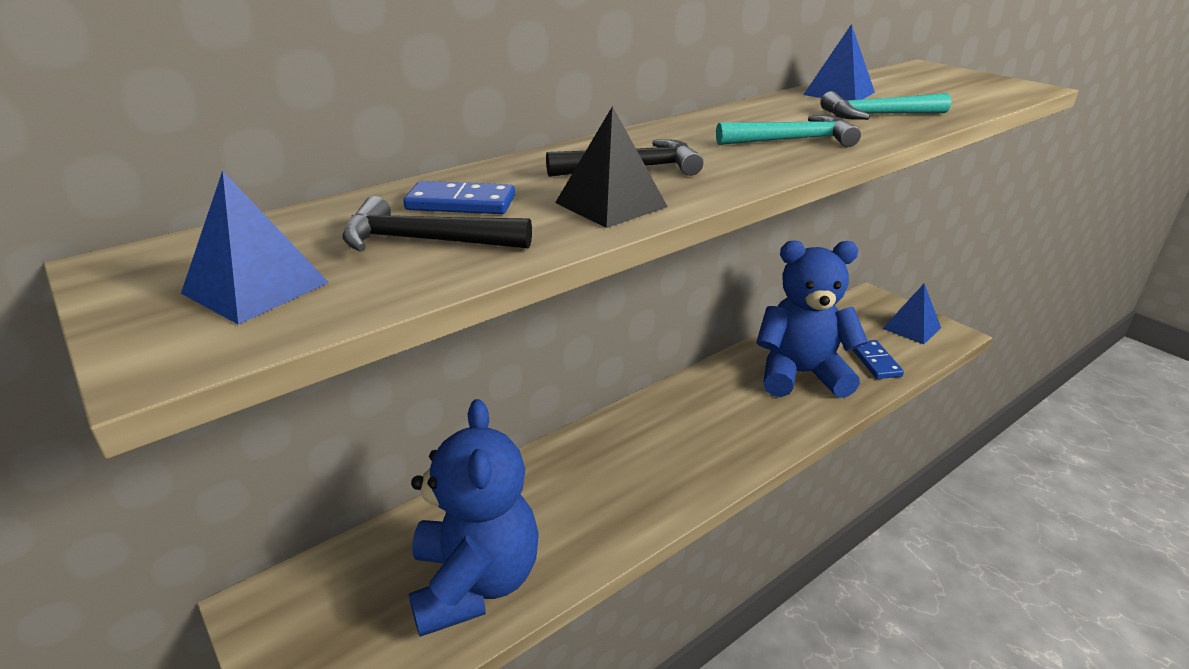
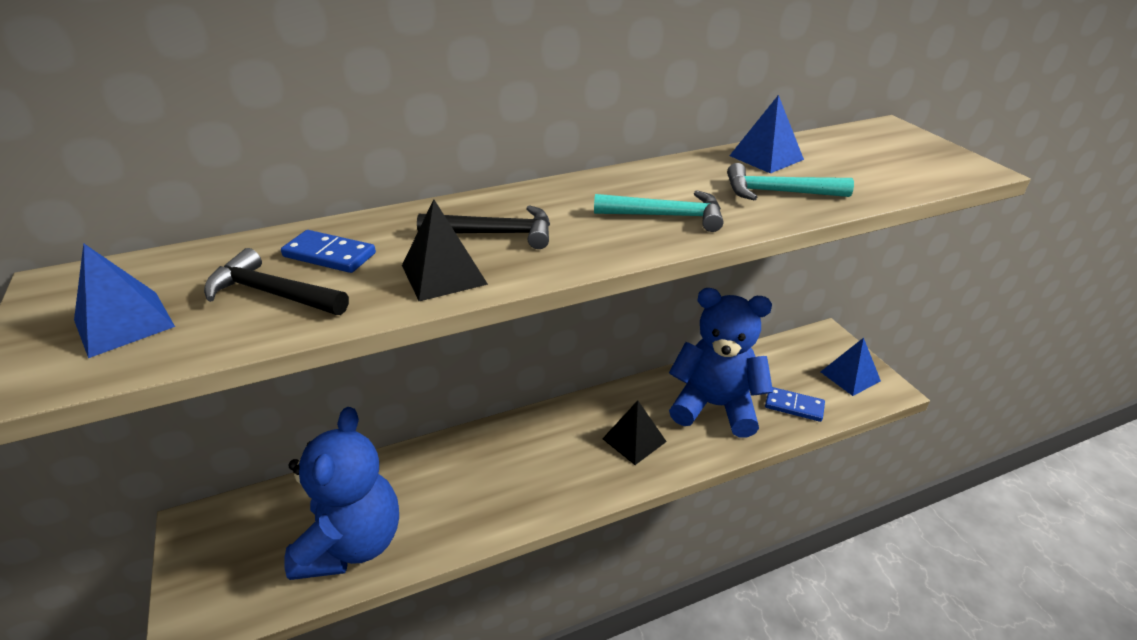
camera: 15 degrees right, 5 degrees up
(737, 419) = (634, 440): none -> black pyramid
(875, 362) = (794, 406): blue domino -> blue domino turned 75 degrees counterclockwise

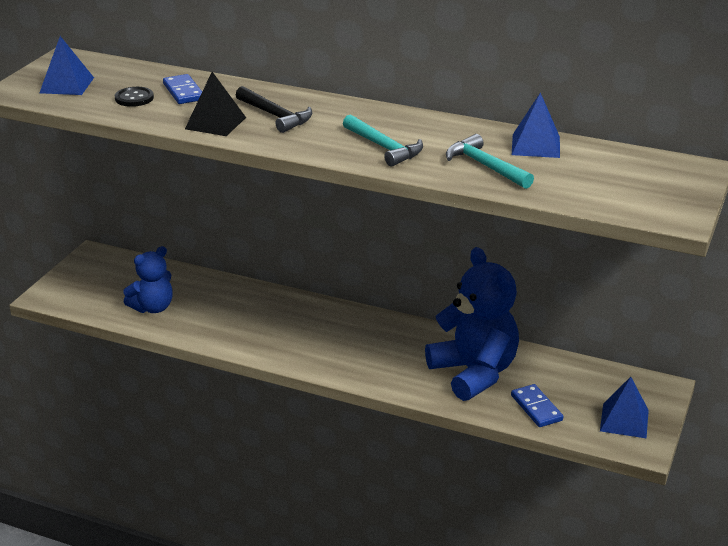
camera: 45 degrees right, 5 degrees down
(272, 293) = (134, 98): black hammer -> black button
(352, 543) = (153, 308): blue teddy bear -> blue teddy bear, size x0.58
(634, 440) = (382, 356): black pyramid -> none

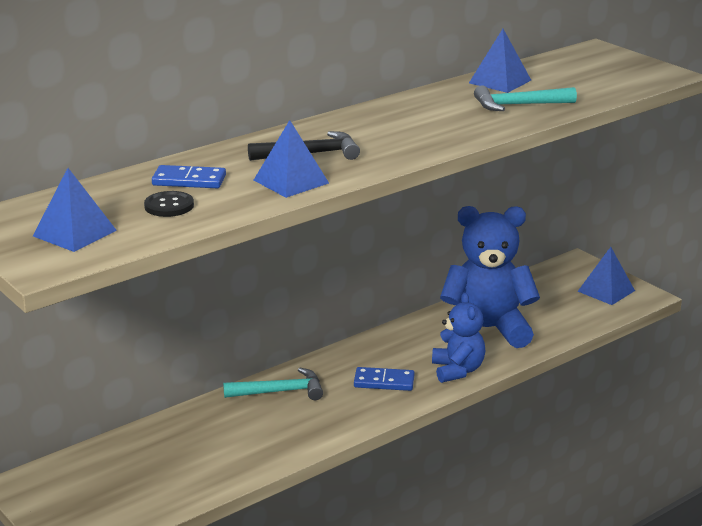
camera: 60 degrees left, 5 degrees down
(153, 308) = (191, 470): blue teddy bear -> blue teddy bear (457, 370)
(215, 123) = (291, 181): black pyramid -> blue pyramid
(384, 147) = (438, 129): turquoise hammer -> turquoise hammer (280, 391)
(536, 408) = (560, 319): blue domino -> blue domino (384, 382)

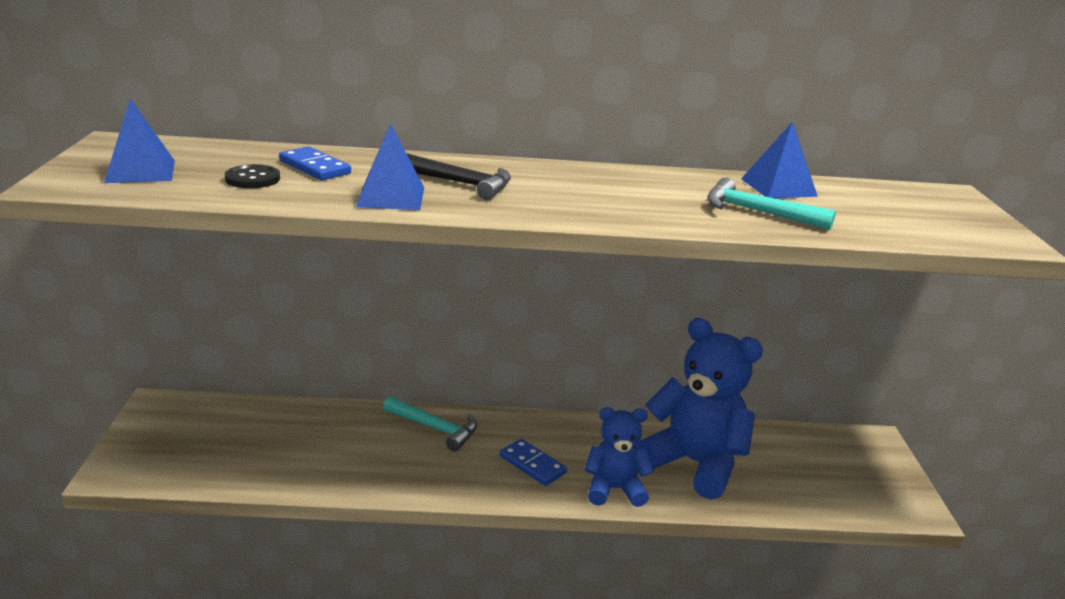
camera: 35 degrees right, 0 degrees up
(457, 370) = (614, 489): blue teddy bear -> blue teddy bear turned 120 degrees counterclockwise
(606, 291) = (876, 484): blue pyramid -> none

